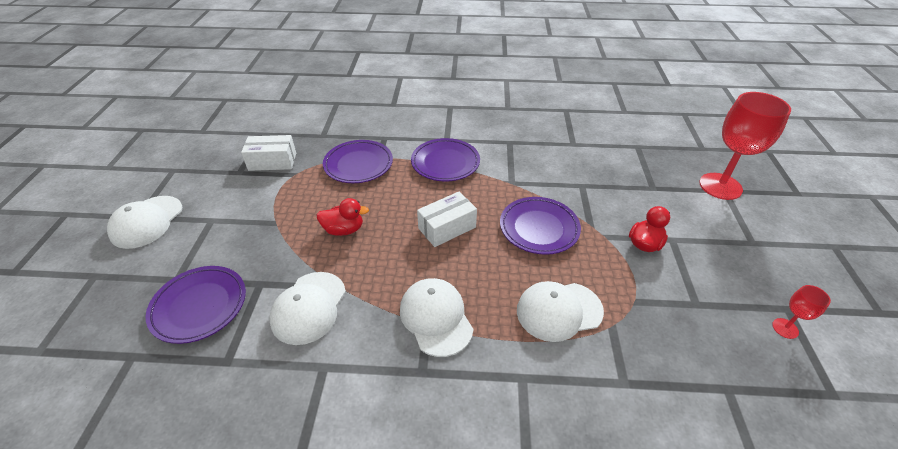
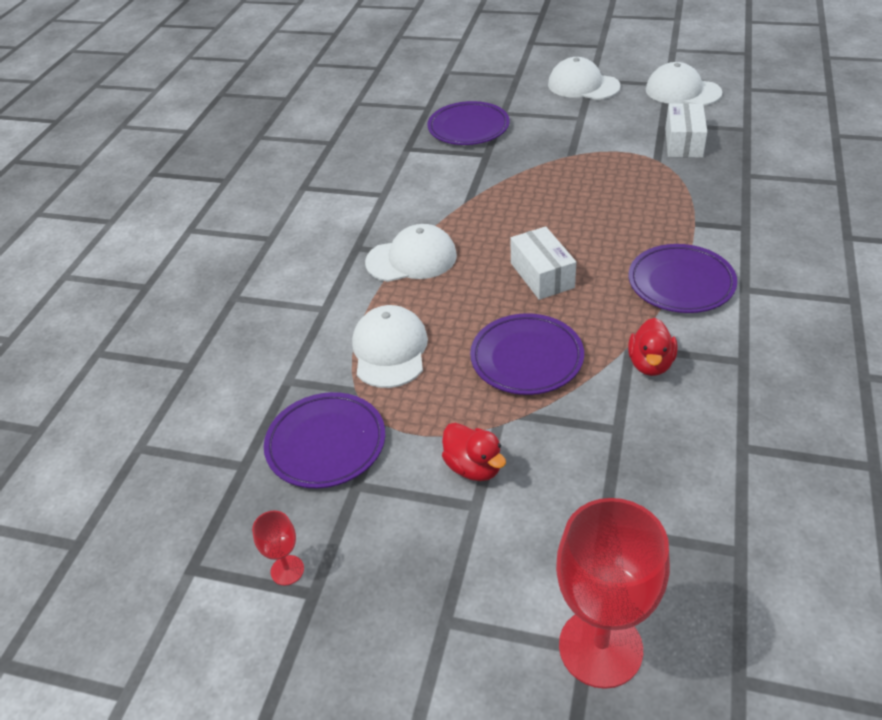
camera: 105 degrees right, 0 degrees up
(309, 307) = (449, 183): white cap -> white cap (682, 91)
(344, 230) = (552, 199): red duck -> red duck (650, 364)
(358, 165) = (677, 206): purple plate -> purple plate (326, 444)

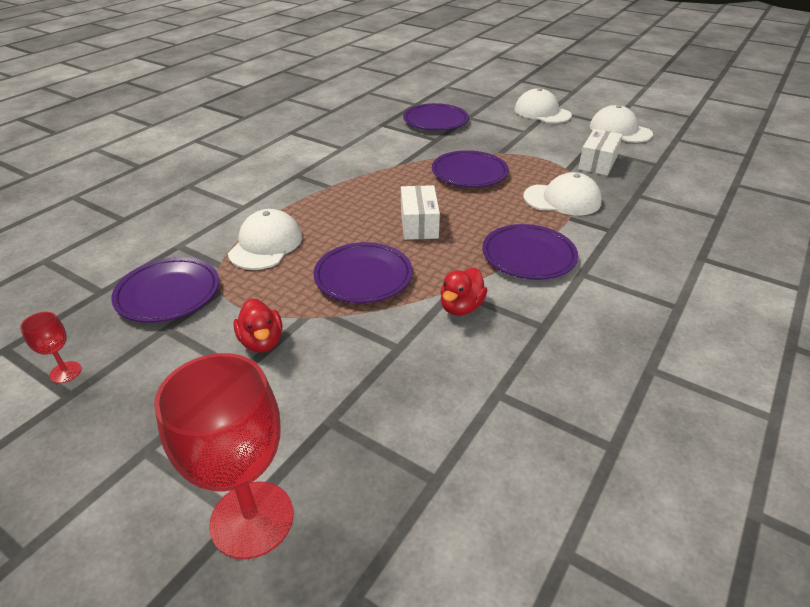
camera: 15 degrees right, 5 degrees down
(411, 259) = (330, 191): white cap -> white cap (562, 199)
(554, 193) = (469, 173): none -> purple plate

